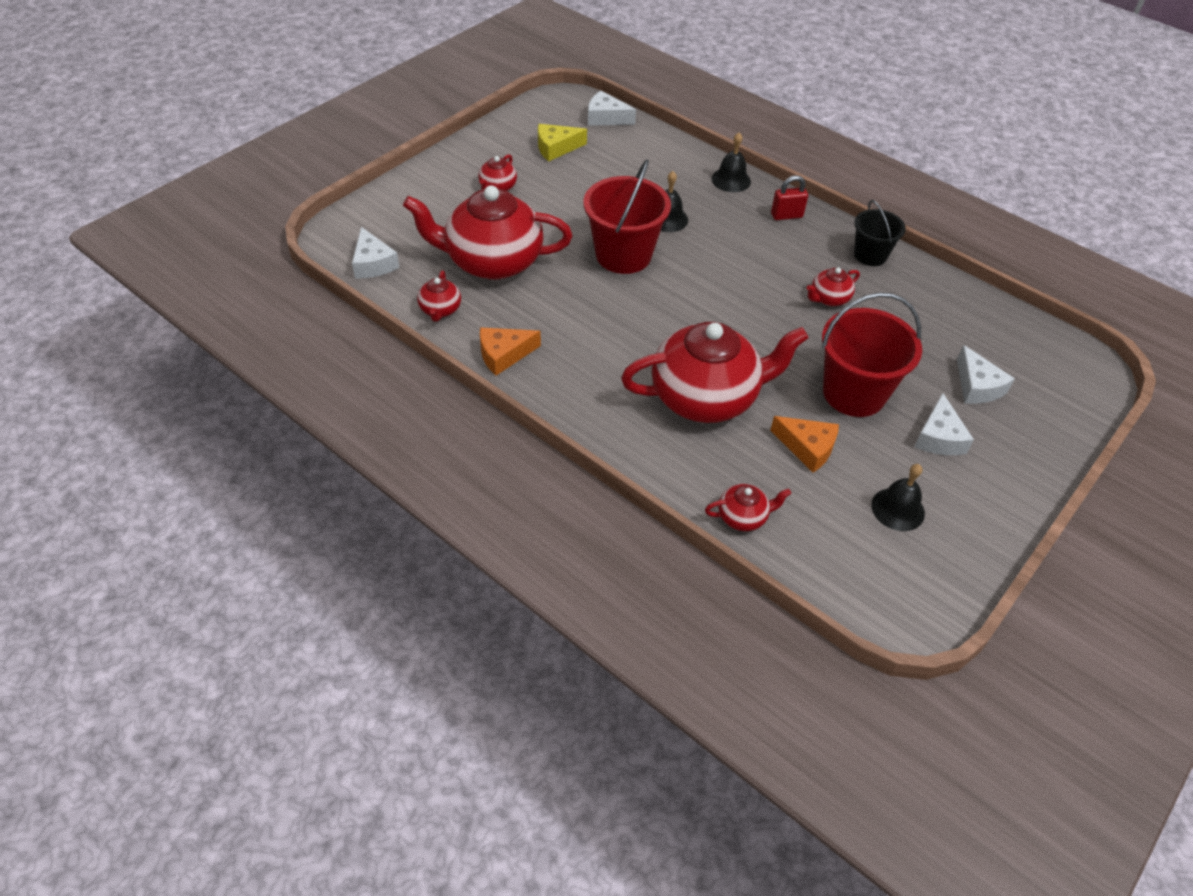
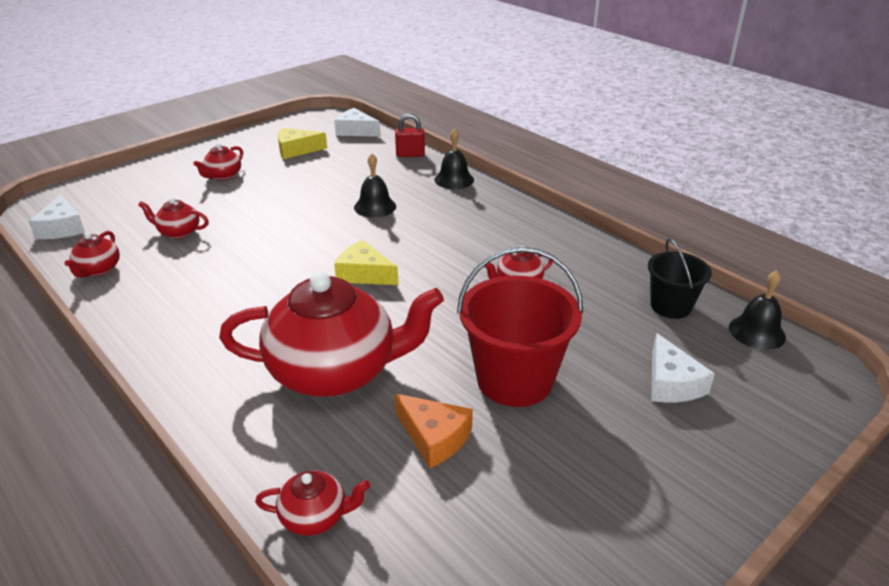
camera: 10 degrees right, 15 degrees down
(492, 261) = (178, 232): red teapot -> red teapot, size x0.43
(504, 355) = (135, 314): orange cheese -> none
(623, 255) = (314, 234): red bucket -> none
(689, 298) = (364, 274): none -> yellow cheese
(786, 216) = (499, 210): red padlock -> red padlock (410, 154)
(870, 255) = (577, 247): black bucket -> black bucket (670, 306)
(898, 509) = (528, 525): black bell -> black bell (757, 332)
(939, 437) = (608, 438): white cheese -> none

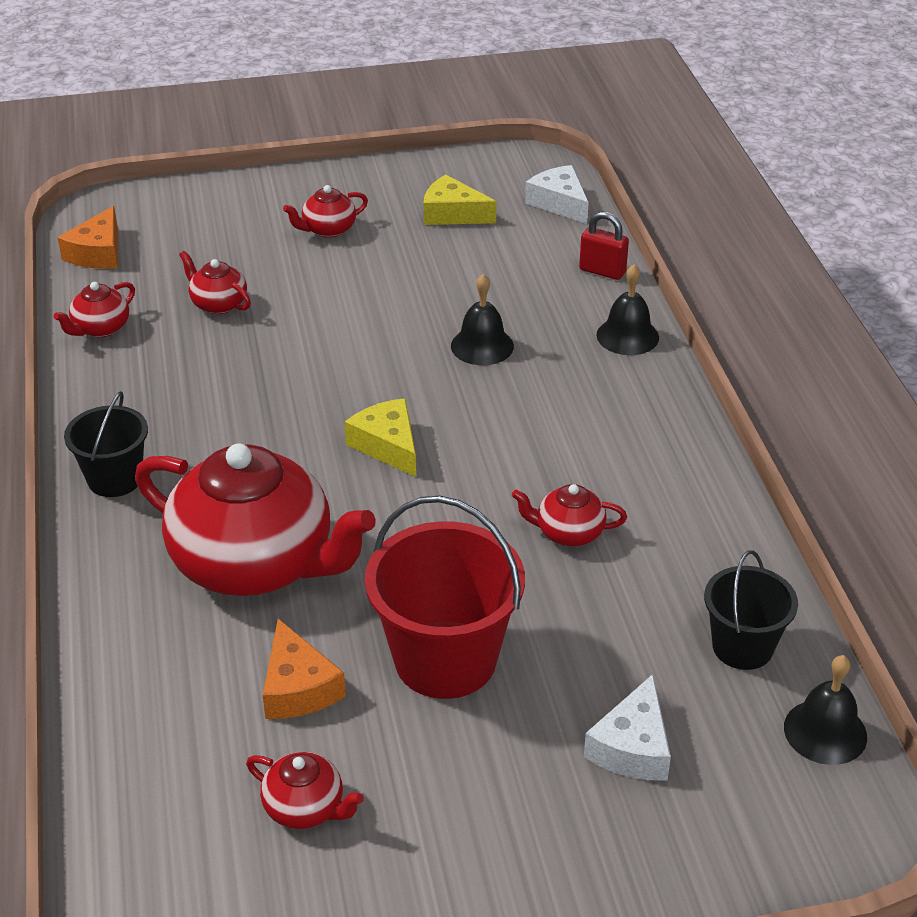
camera: 30 degrees right, 5 degrees up
(62, 228) = (98, 252): white cheese -> orange cheese
(182, 356) = (115, 479): none -> black bucket
(315, 517) = (117, 716): red teapot -> red teapot (305, 808)

